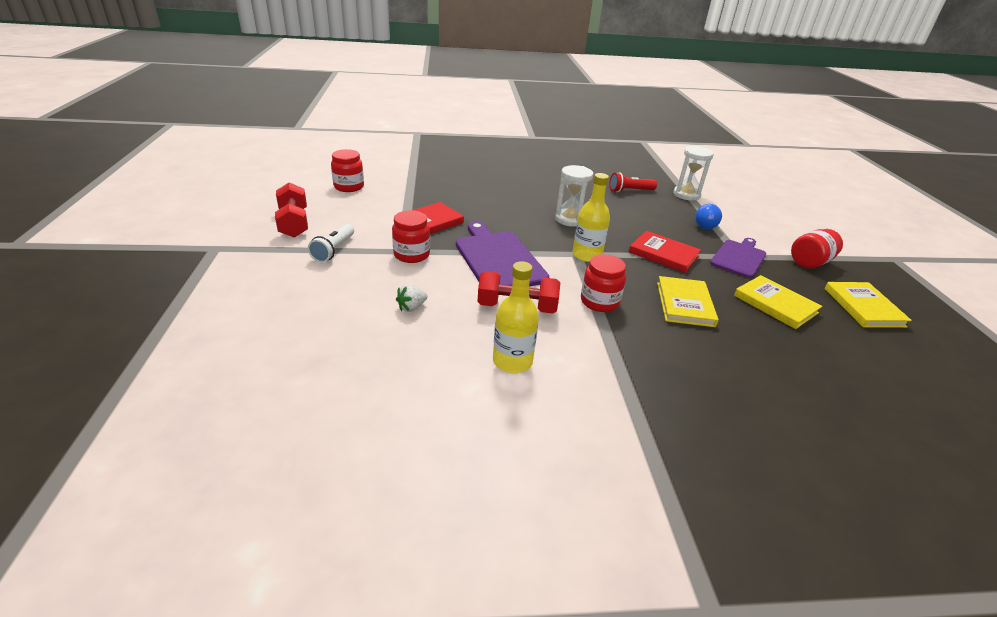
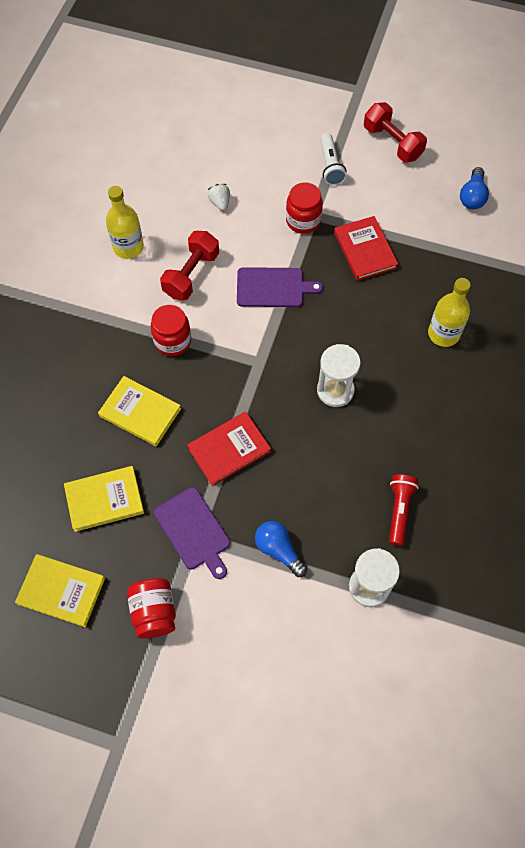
camera: 115 degrees right, 30 degrees up
(294, 223) = (392, 143): red dumbbell -> red dumbbell turned 45 degrees clockwise
(334, 250) = (330, 166): white flashlight -> white flashlight turned 135 degrees counterclockwise
(349, 187) = (472, 196): red jar -> blue light bulb
(498, 259) = (273, 287): purple cutting board -> purple cutting board, size x0.66
(587, 255) = (253, 370): yellow bottle -> yellow bottle (443, 334)

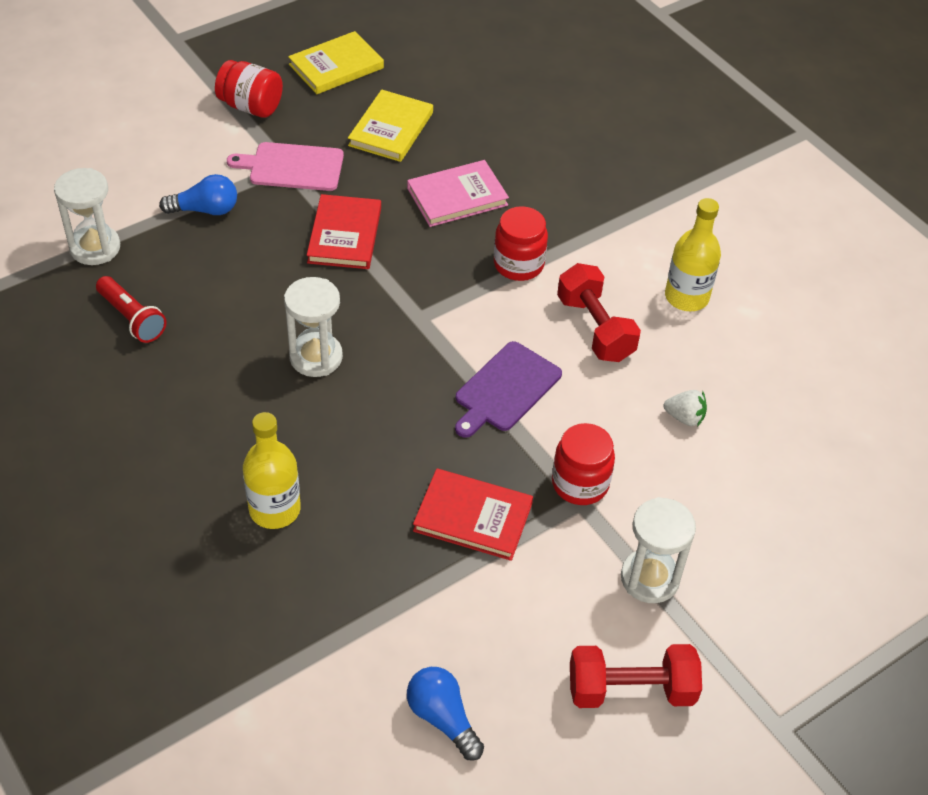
camera: 125 degrees right, 15 degrees down
(140, 412) = (457, 197): yellow book -> pink book
(193, 531) = (292, 167): purple cutting board -> pink cutting board
(330, 166) = (650, 578): white flashlight -> white hourglass

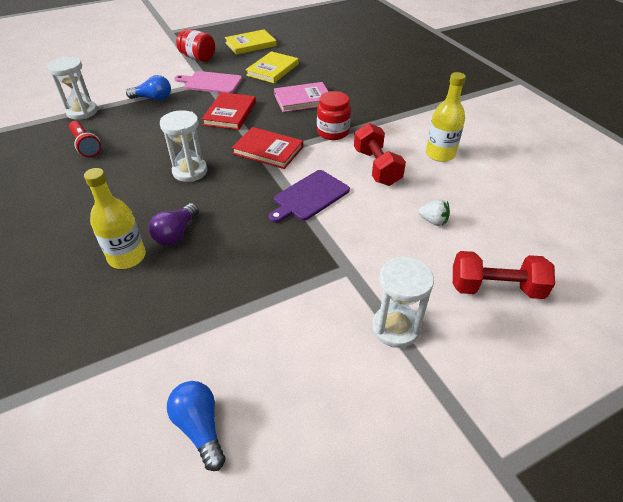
camera: 10 degrees right, 5 degrees down
(331, 467) = (176, 233): none -> purple light bulb
(473, 517) = (267, 273): red book -> red book (268, 150)
(580, 483) = (351, 257): red jar -> none
(630, 690) = (368, 419): red dumbbell -> red dumbbell (495, 288)

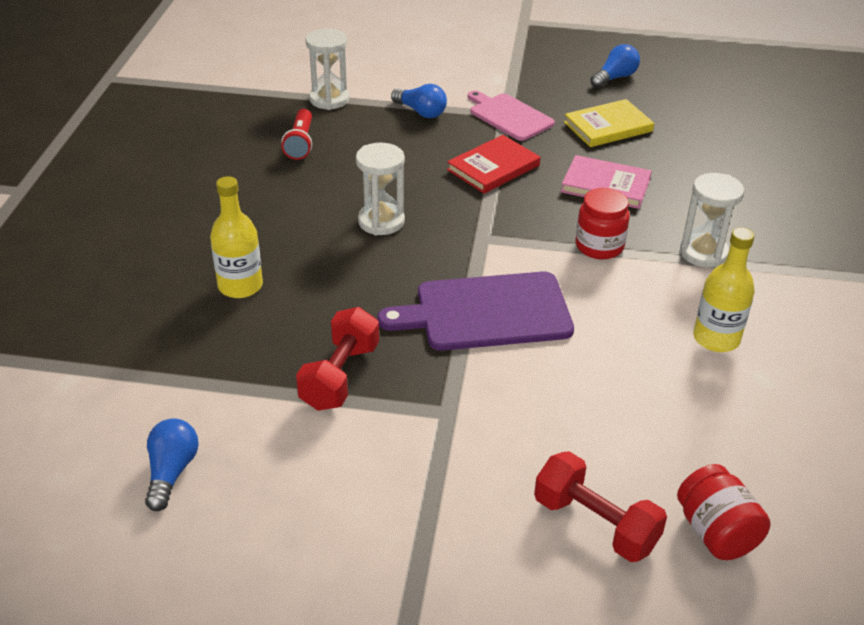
camera: 35 degrees right, 5 degrees down
(176, 233) = (306, 285): purple light bulb -> none
(198, 58) = (525, 74): red jar -> red jar (716, 532)
(250, 44) = (615, 78): yellow book -> blue light bulb
(268, 150) = (493, 234): red book -> none
(309, 196) = (486, 312): purple cutting board -> purple cutting board, size x1.52
(376, 167) = (608, 316): red dumbbell -> red dumbbell (340, 376)
(395, 328) = (433, 496): white hourglass -> white hourglass (703, 253)
(433, 221) = (607, 413): white strawberry -> none

